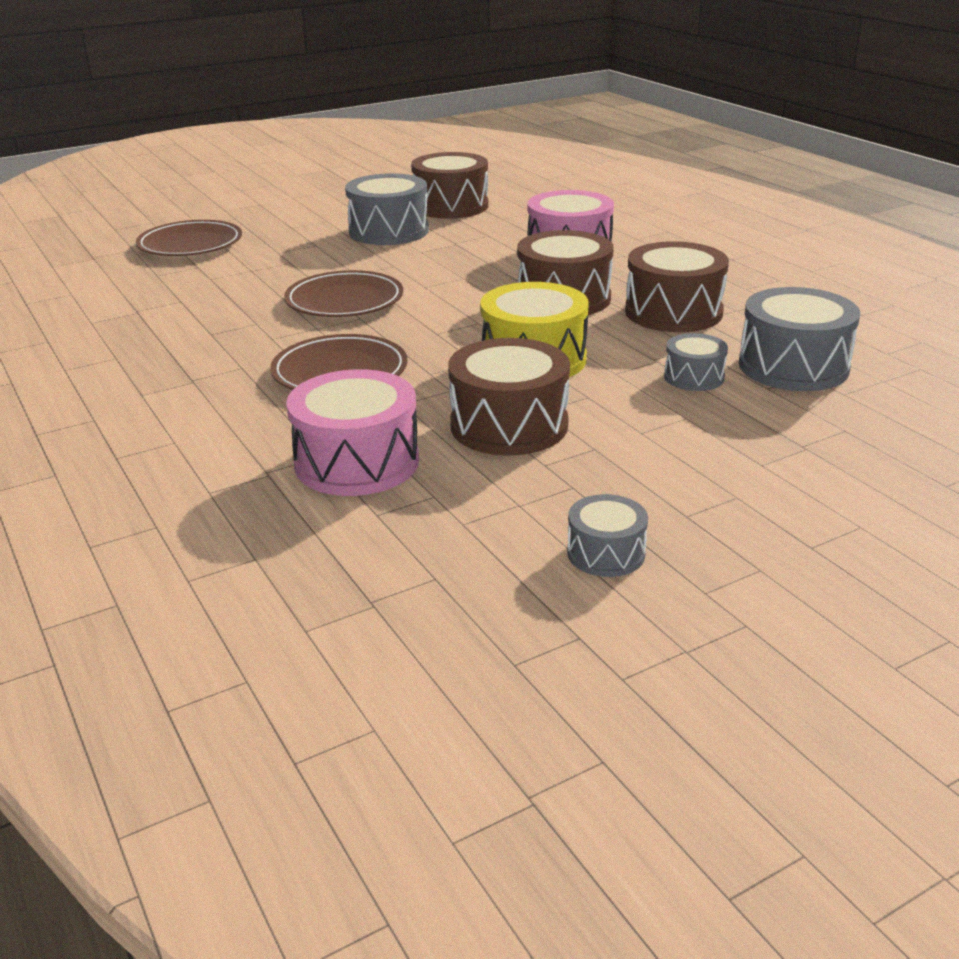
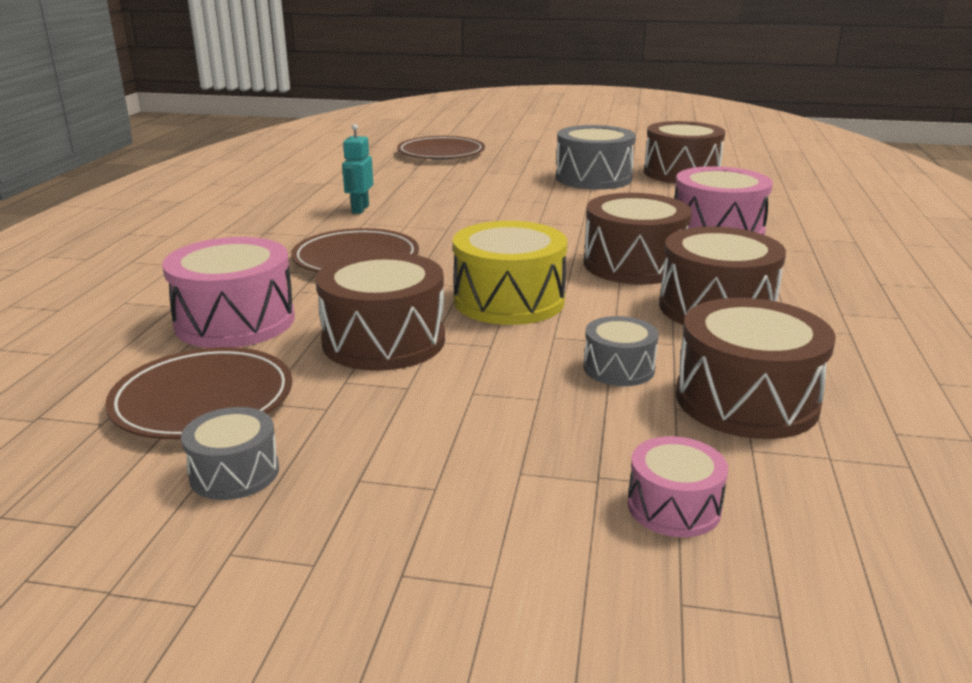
camera: 40 degrees right, 5 degrees down
(237, 326) = (360, 209): none -> turquoise robot
(344, 301) = (461, 214): brown plate -> brown plate (203, 400)
(793, 366) = (746, 400): grey drum -> brown drum
(864, 442) = (673, 507): none -> pink drum

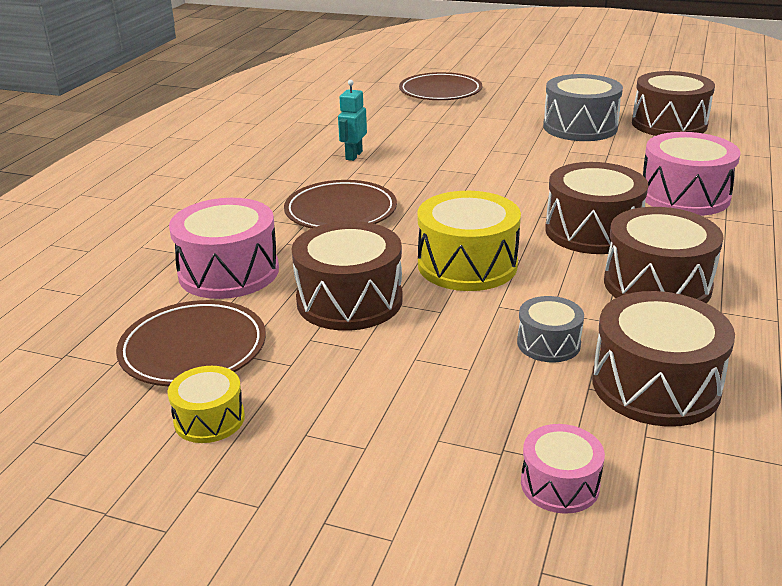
camera: 10 degrees right, 5 degrees up
(234, 473) = (209, 419): grey drum -> yellow drum

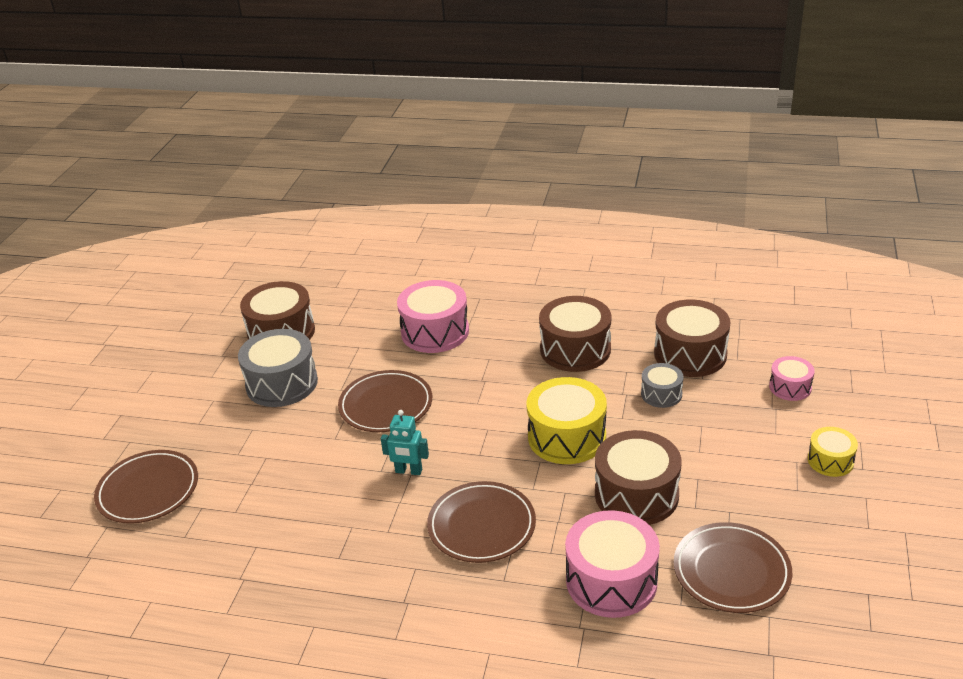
camera: 95 degrees left, 5 degrees up
(209, 419) = (805, 539): yellow drum -> yellow drum (830, 461)
(353, 155) = (344, 538): turquoise robot -> turquoise robot (408, 471)
(540, 170) = (386, 405): none -> brown plate
(592, 231) = (501, 376): brown drum -> none

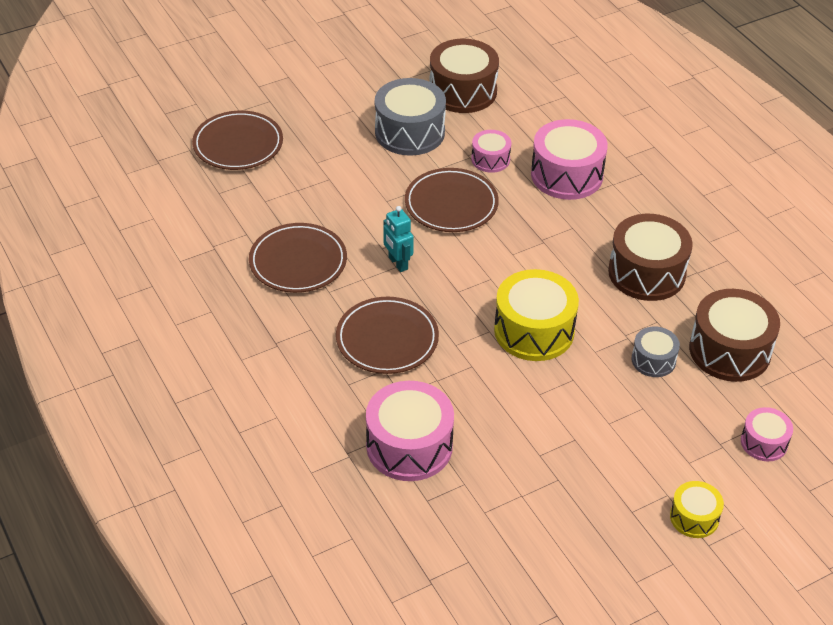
camera: 45 degrees right, 10 degrees up
(368, 359) = (490, 159): none -> pink drum
(636, 494) = (515, 410): brown drum -> none
(731, 571) = (492, 514): brown plate -> brown plate (298, 262)

